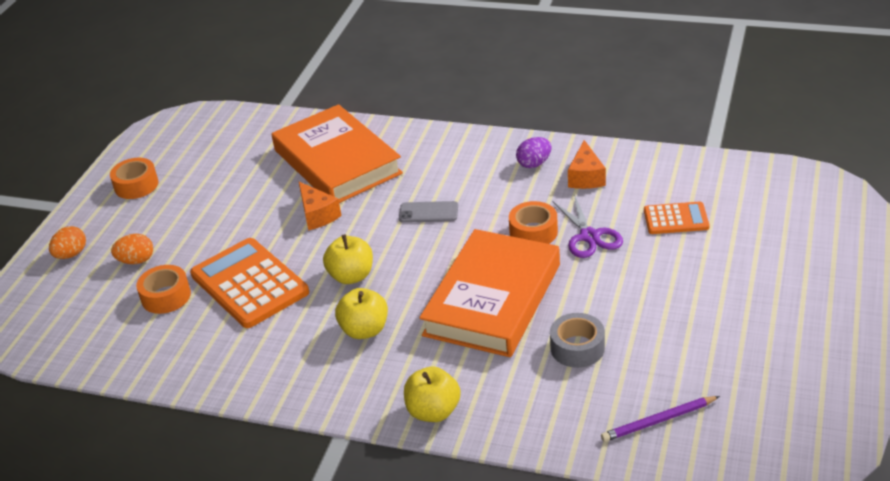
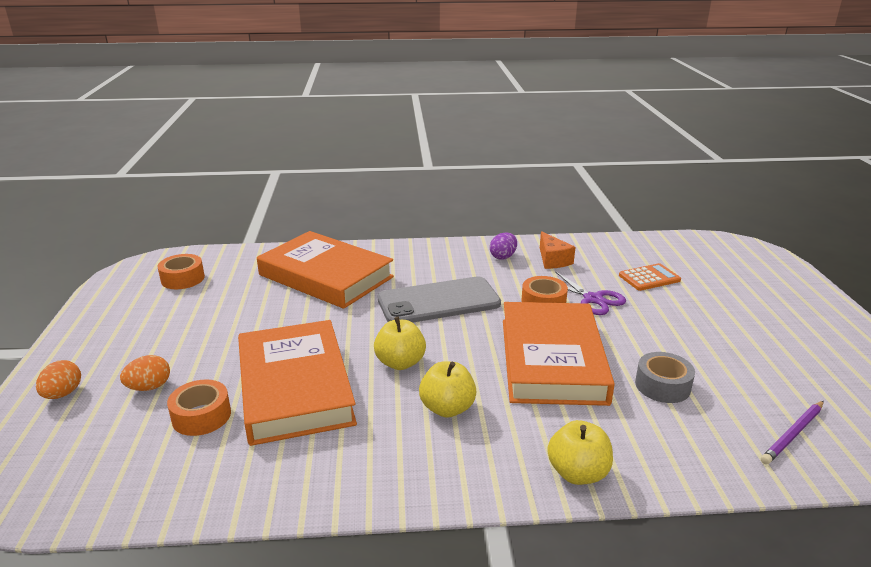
camera: 25 degrees left, 10 degrees down
(136, 185) = (121, 320): orange tape -> orange tape (183, 279)
(249, 284) = (294, 387): orange calculator -> orange book
(317, 215) = (332, 318): orange cheese -> none
(428, 212) = (438, 301): grey phone -> grey phone, size x2.11

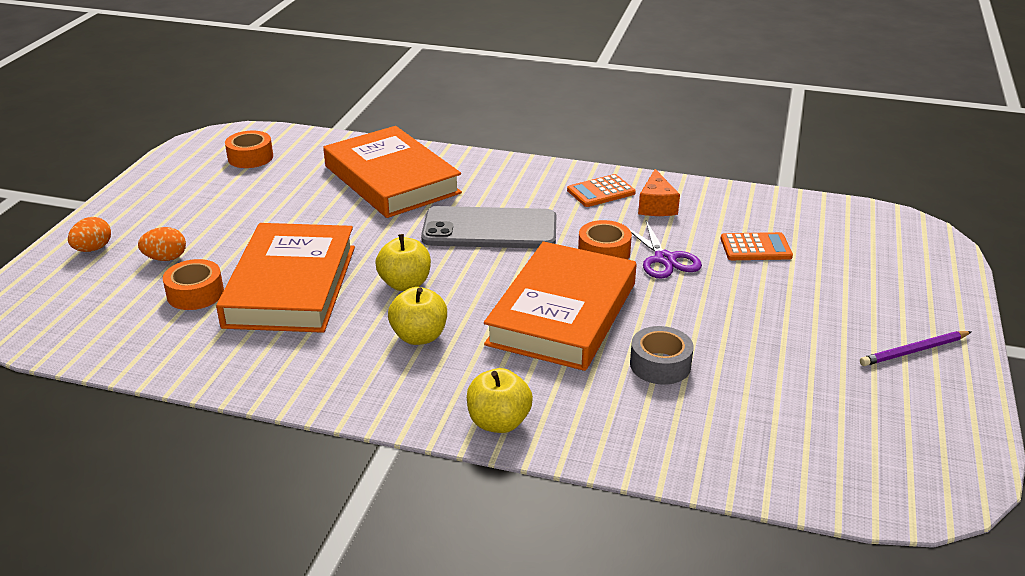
camera: 20 degrees right, 5 degrees up
(503, 257) = (601, 192): purple egg -> orange calculator
(793, 434) = (760, 443): purple pencil -> purple pencil (914, 351)

